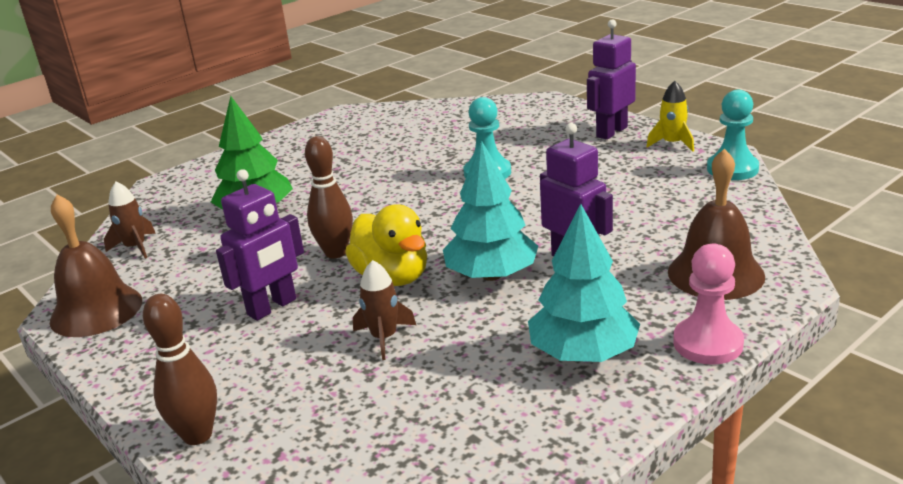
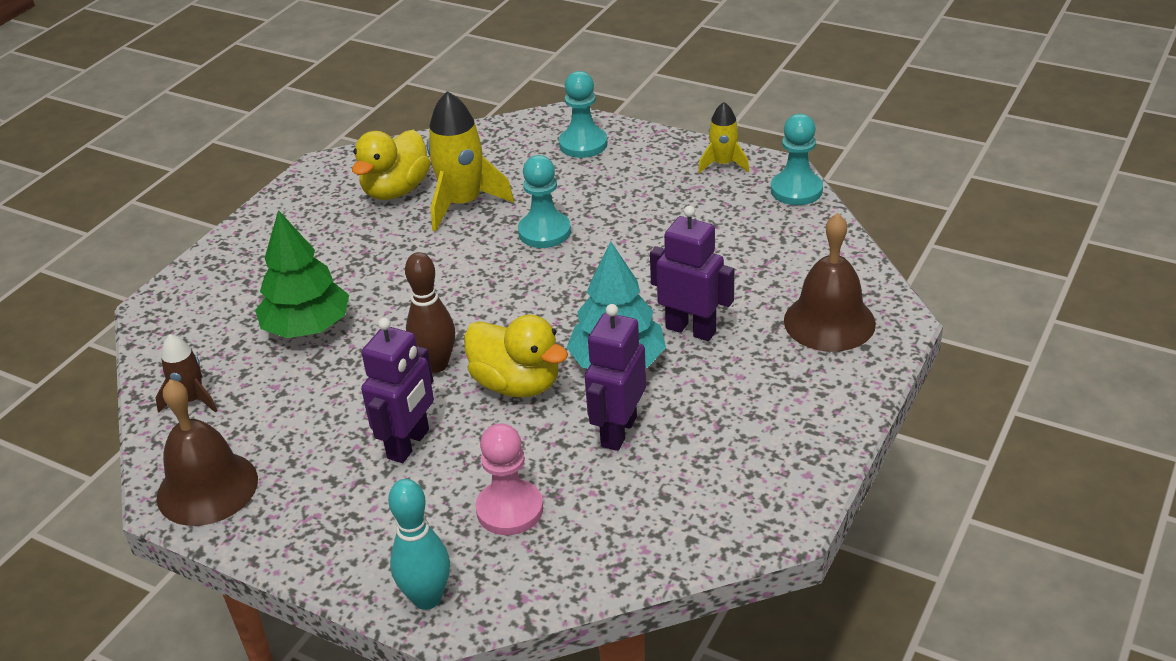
camera: 20 degrees left, 10 degrees up
(197, 435) = (427, 598): brown bowling pin -> turquoise bowling pin
(384, 337) = (549, 455): brown rocket -> none
(388, 133) = (396, 190): none -> yellow duck
(433, 147) = (463, 204): none -> yellow rocket
(556, 119) = (583, 144): none -> turquoise pawn
(583, 353) = (747, 432): turquoise tree -> none
(611, 132) = (652, 156): purple robot -> purple robot (618, 431)
(707, 343) = (851, 399): pink pawn -> pink pawn (509, 509)

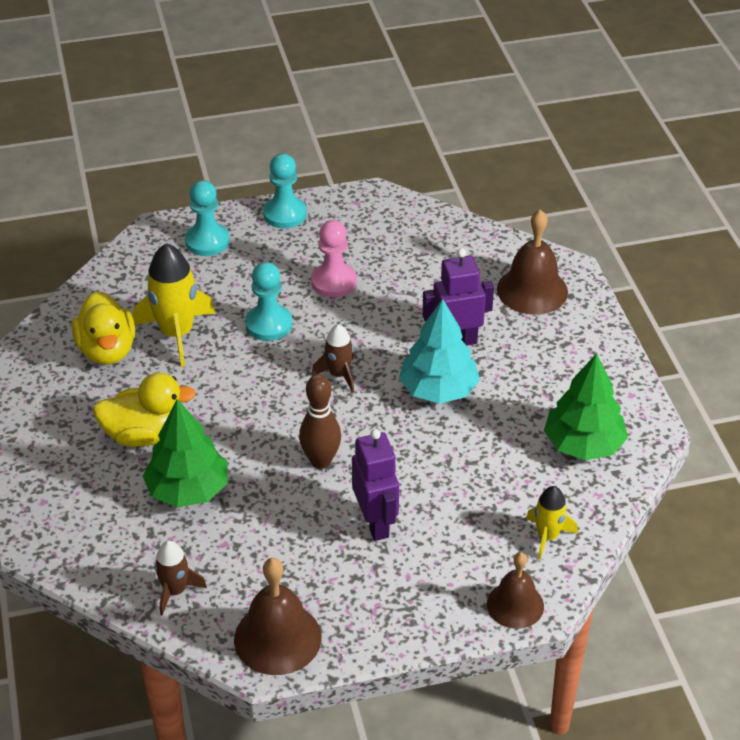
camera: 45 degrees left, 5 degrees up
(427, 598) = (515, 605): turquoise bowling pin -> brown bell
(509, 509) = (493, 522): pink pawn -> pink pawn (333, 282)
(517, 384) = (393, 442): yellow duck -> yellow duck (144, 435)
(547, 302) = (338, 375): none -> brown rocket
(618, 431) = (495, 434): purple robot -> none
(692, 492) = (583, 444): none -> green tree
(723, 164) = (330, 209): yellow rocket -> yellow rocket (548, 536)
(796, 190) = (403, 206): turquoise pawn -> turquoise pawn (285, 214)

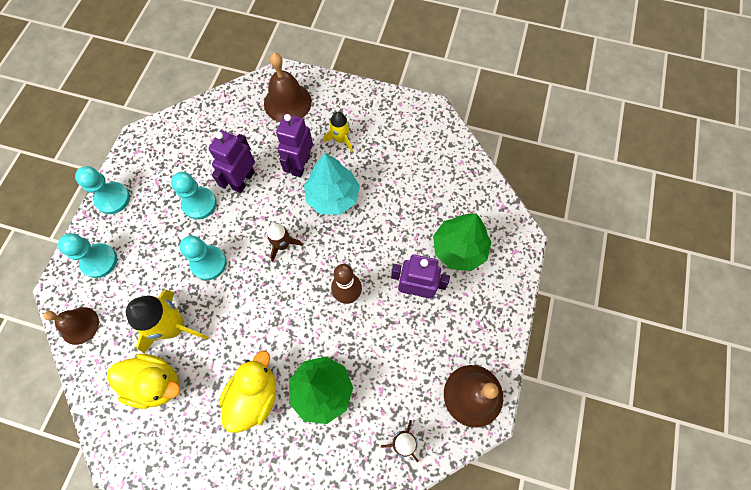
camera: 60 degrees left, 25 degrees up
(333, 282) = (199, 204): pink pawn -> turquoise pawn
(393, 303) = (243, 180): none -> purple robot
(515, 605) = (515, 249): brown bell -> brown bell (79, 325)
(548, 536) = (476, 204): yellow rocket -> yellow rocket (341, 139)
(583, 444) = (421, 148): green tree -> green tree (459, 249)

